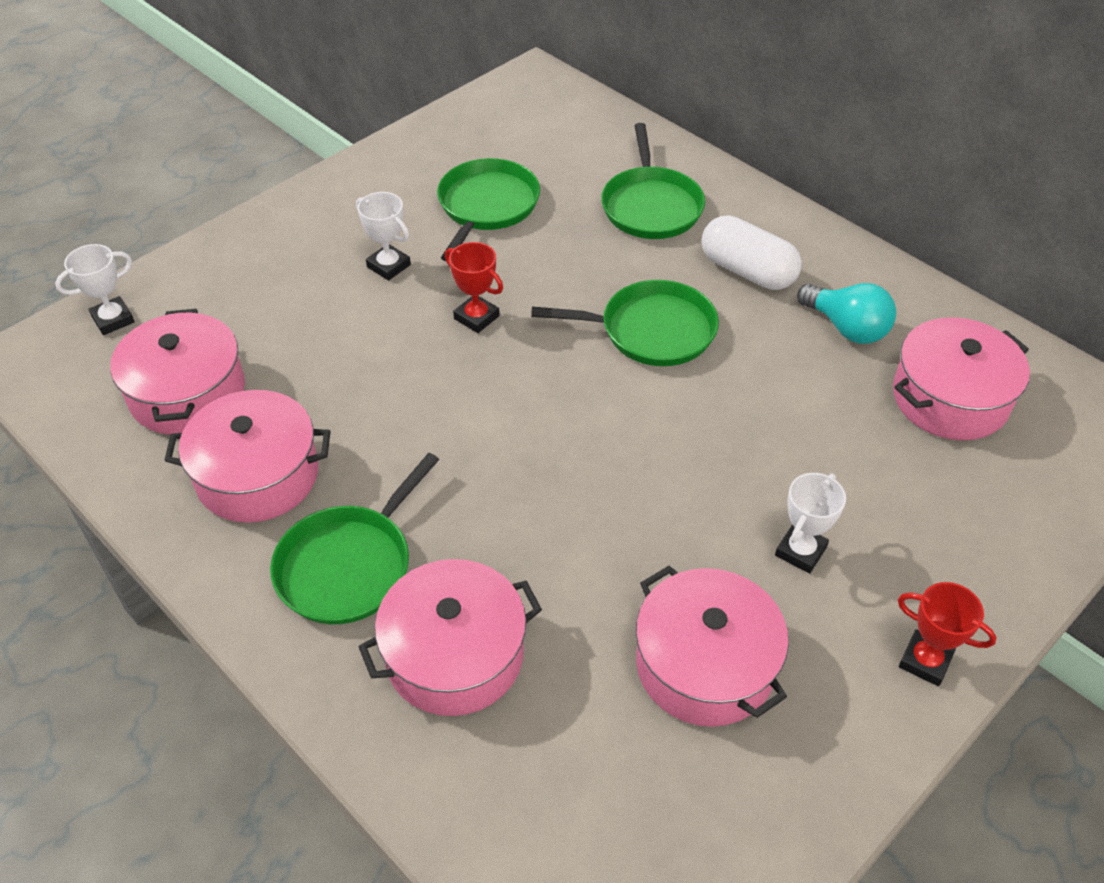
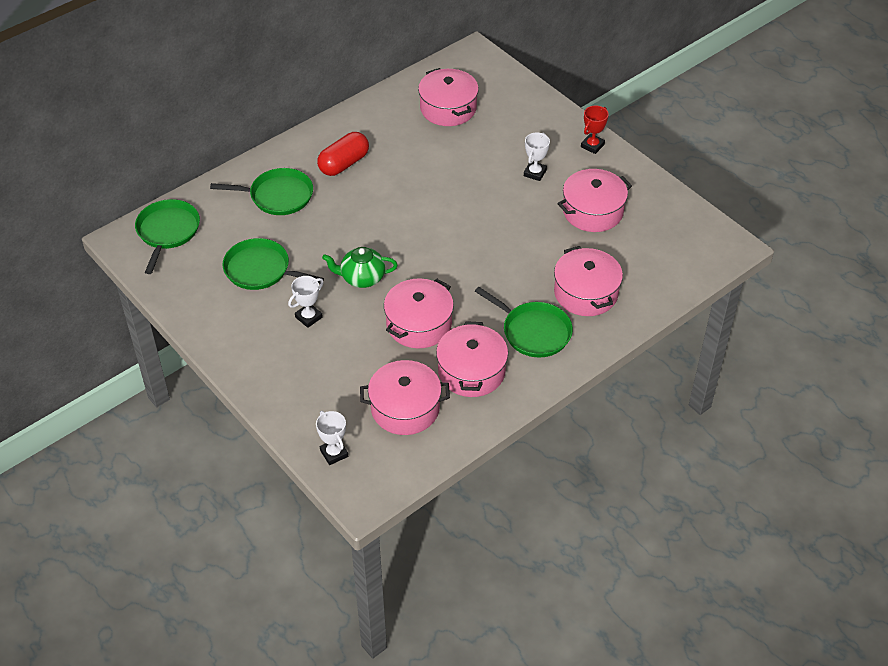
camera: 85 degrees left, 0 degrees up
(371, 396) = (419, 324): none -> pink pot
(476, 317) = (362, 278): red trophy -> green teapot
(651, 330) = (384, 207): green pan -> green pan (167, 232)
(747, 271) = (344, 164): white capsule -> red capsule
(800, 551) = (535, 173): white trophy -> white trophy turned 75 degrees clockwise
(846, 328) = (394, 134): turquoise light bulb -> none

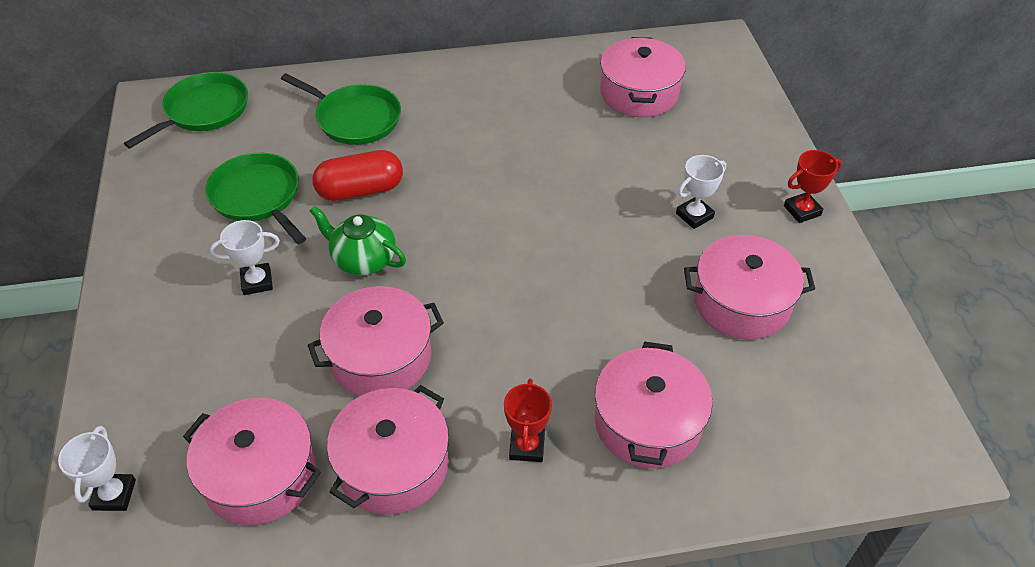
camera: 30 degrees right, 0 degrees up
(344, 164) = (461, 111): red capsule -> red capsule (360, 190)
(533, 332) = (527, 446): green pan -> red trophy

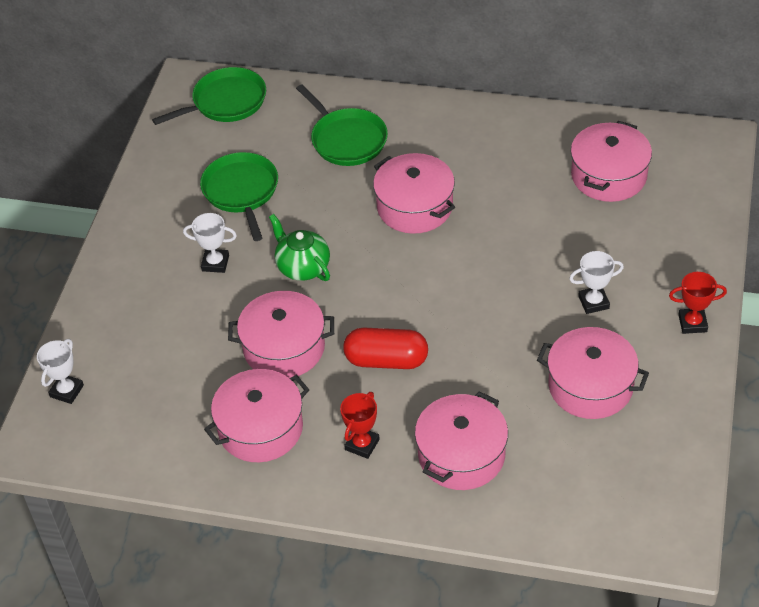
camera: 25 degrees right, 0 degrees up
(260, 475) = (167, 407): pink pot -> pink pot (414, 207)
(360, 190) = (324, 207): red capsule -> red capsule (386, 360)

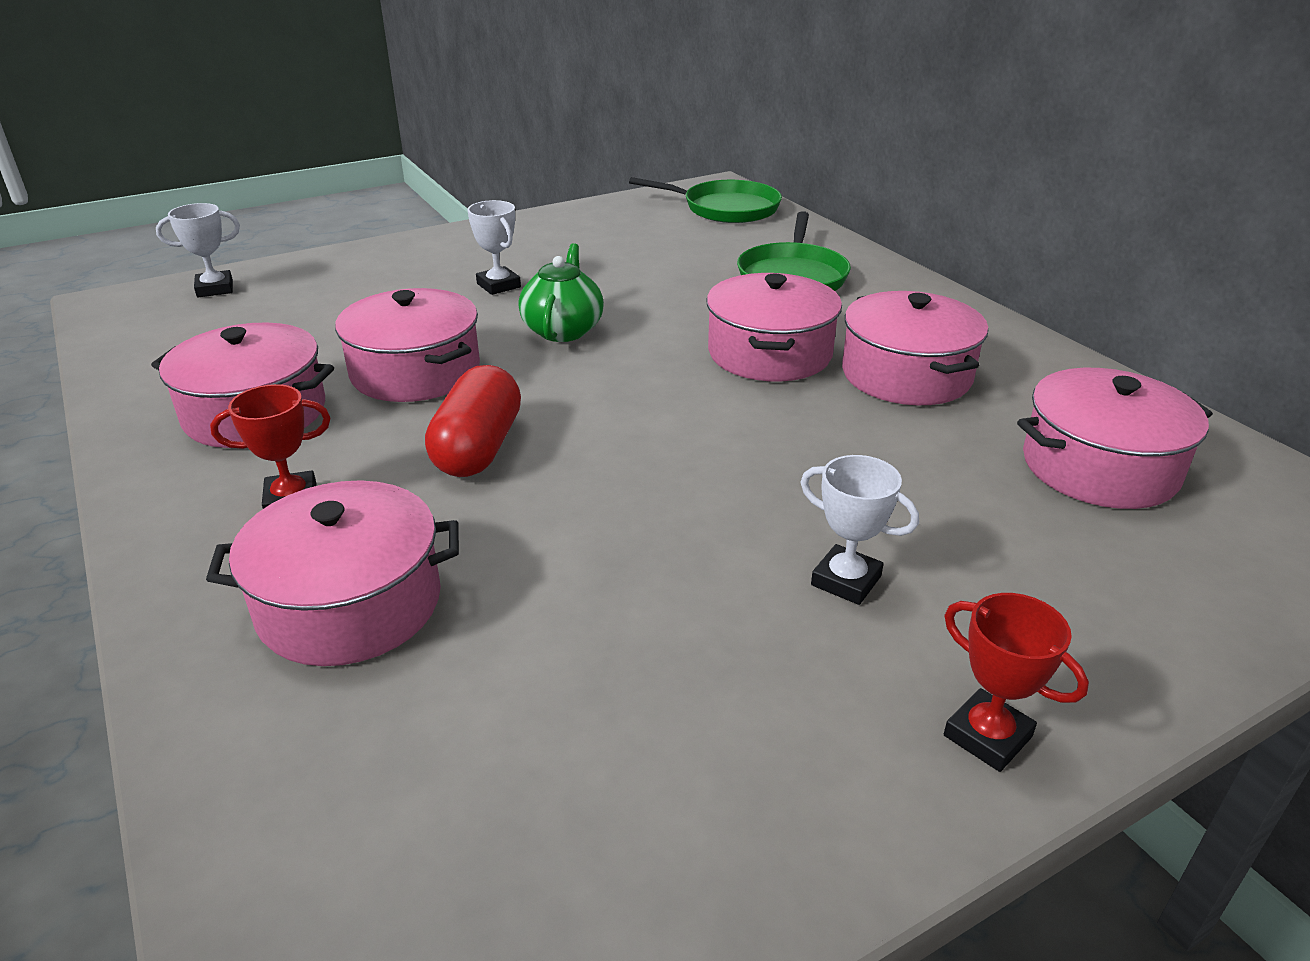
camera: 45 degrees right, 15 degrees down
(241, 192) = (622, 259): green pan -> none
(386, 360) = (478, 448): red capsule -> red capsule turned 45 degrees clockwise
(590, 386) = (662, 676): pink pot -> pink pot (906, 375)

